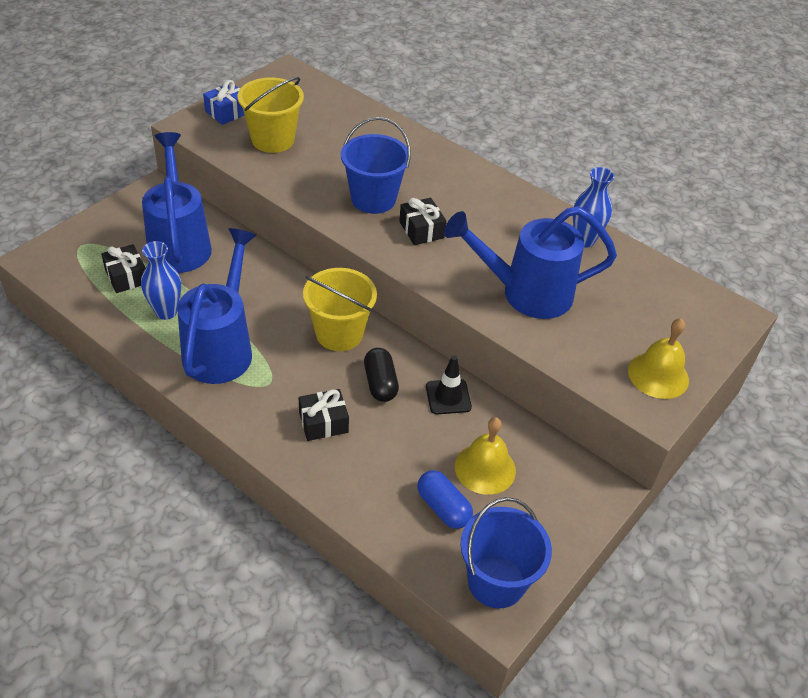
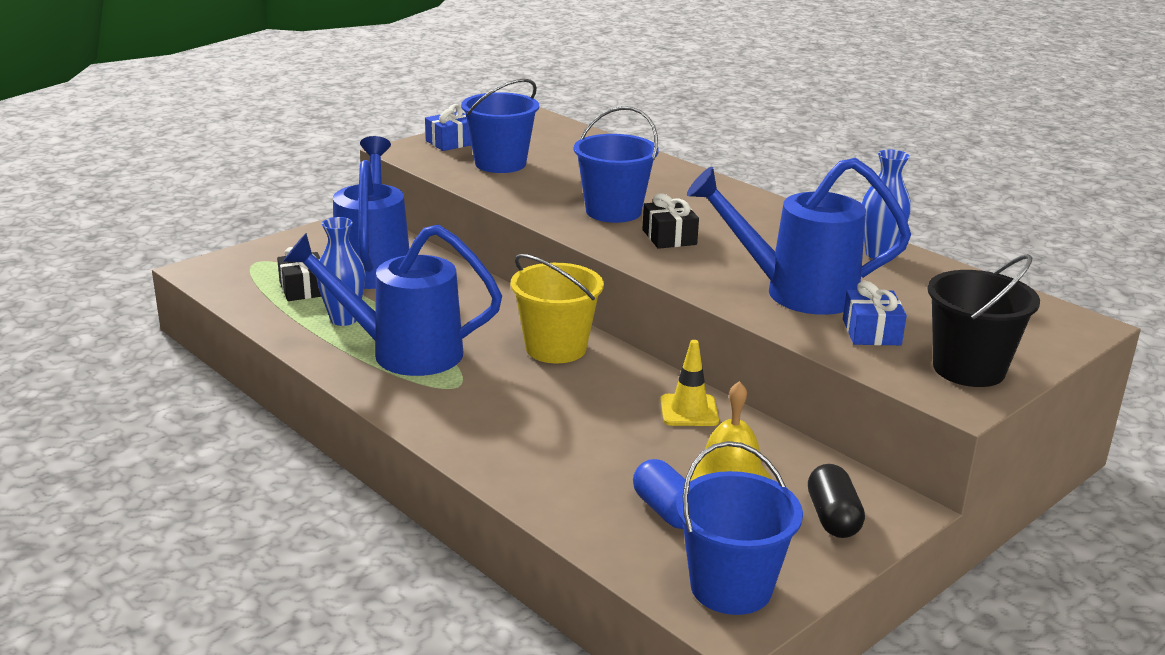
camera: 10 degrees right, 20 degrees down
(221, 348) = (404, 353): blue watering can -> blue watering can turned 105 degrees counterclockwise
(273, 140) = (500, 164): yellow bucket -> blue bucket
(323, 422) = (520, 423): black gift -> none
(380, 383) = (601, 394): black capsule -> black capsule (832, 518)
(448, 397) = (689, 411): black traffic cone -> yellow traffic cone
(585, 337) = (871, 332): none -> blue gift
(658, 375) = (968, 369): yellow bell -> black bucket

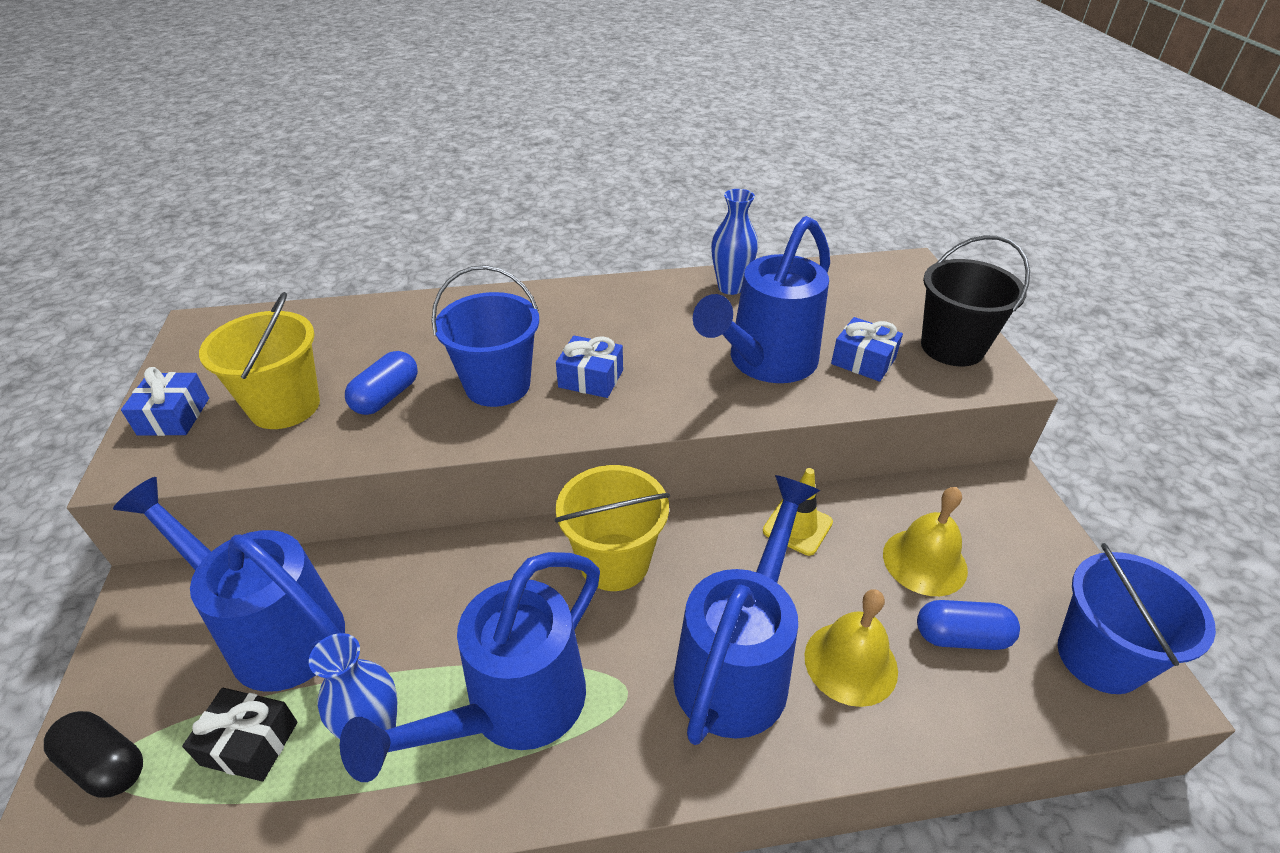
camera: 55 degrees left, 15 degrees up
(500, 164) = (285, 406): blue bucket -> yellow bucket
(523, 420) = (737, 665): none -> blue watering can
(550, 185) = (386, 397): none -> blue capsule
(580, 465) = (850, 663): none -> yellow bell
(669, 237) = (591, 379): black gift -> blue gift
(832, 518) = (1011, 530): black capsule -> black capsule (105, 764)

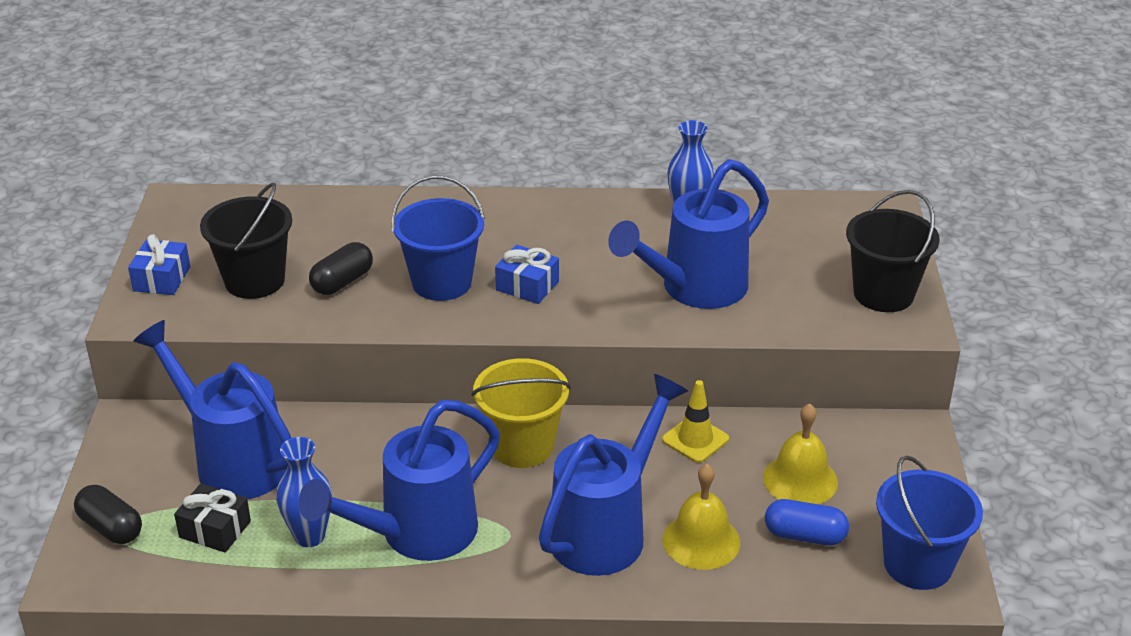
camera: 10 degrees right, 5 degrees down
(285, 406) = (254, 281): yellow bucket -> black bucket
(386, 397) = (342, 282): blue capsule -> black capsule
(863, 361) = (789, 297): blue gift -> none

